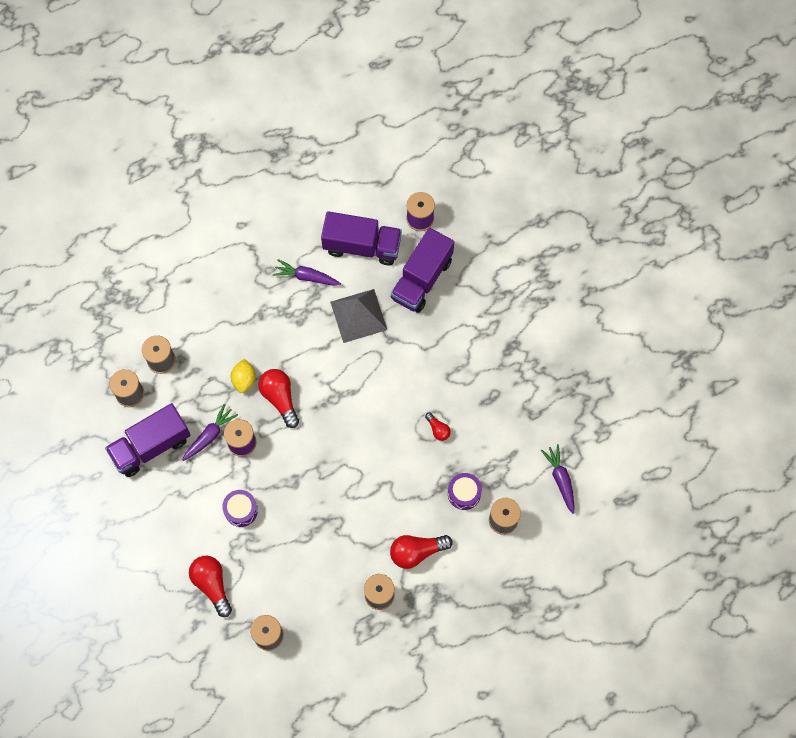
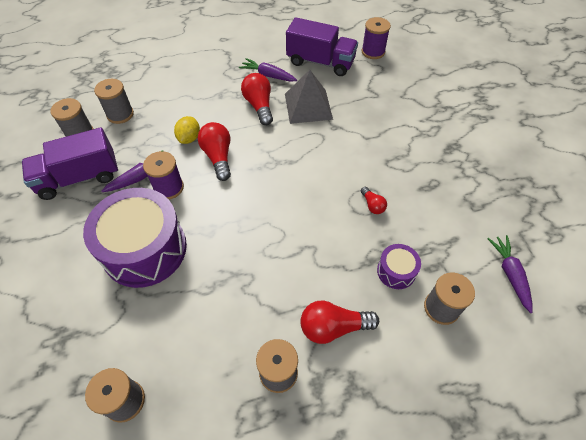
camera: 10 degrees right, 15 degrees down
(212, 584) = (81, 324): red light bulb -> red light bulb (259, 106)
(241, 510) = (145, 249): purple drum -> purple drum, size x2.22
(422, 279) = (370, 89): purple truck -> none

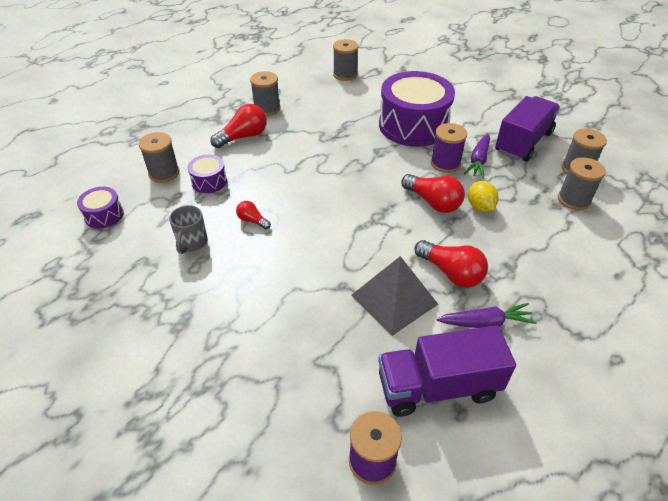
camera: 150 degrees right, 10 degrees down
(431, 205) = (192, 243): none -> grey mug
(510, 274) = (104, 215): purple carrot -> purple drum

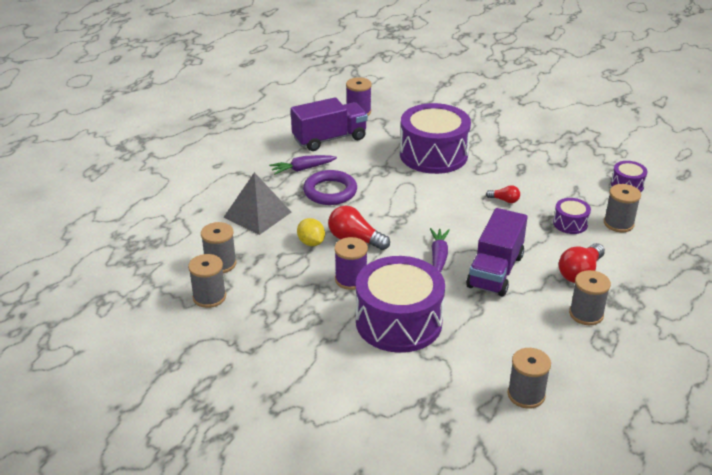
camera: 165 degrees right, 10 degrees down
(192, 243) = (538, 179): grey mug -> none
(293, 313) = (433, 155): none -> purple drum
(394, 299) = (368, 171): grey pyramid -> grey pyramid (257, 214)
(451, 273) = (330, 191): red light bulb -> purple ring
(478, 161) = (316, 288): purple carrot -> purple carrot (438, 257)
(523, 142) = (265, 321): purple truck -> purple truck (495, 271)

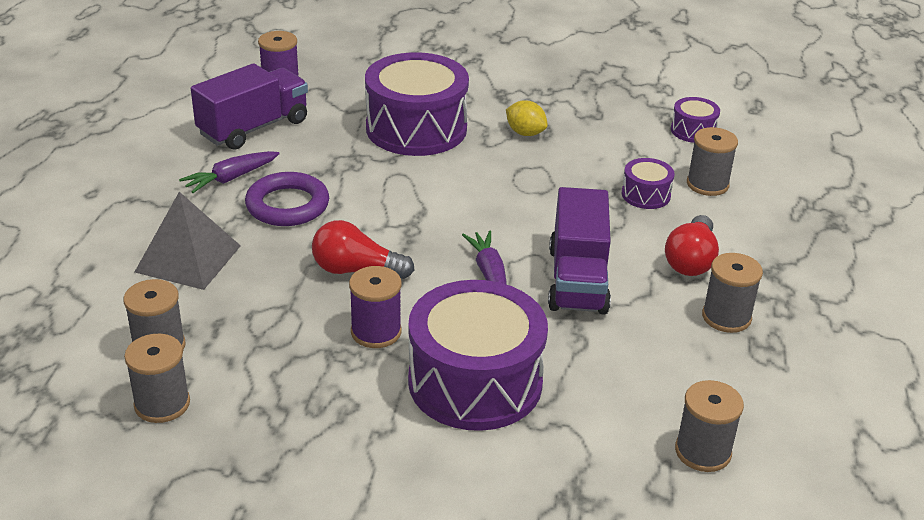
camera: 20 degrees left, 0 degrees up
(311, 242) = (291, 287): yellow lemon -> yellow lemon (525, 133)
(504, 200) = (543, 177): red light bulb -> none

